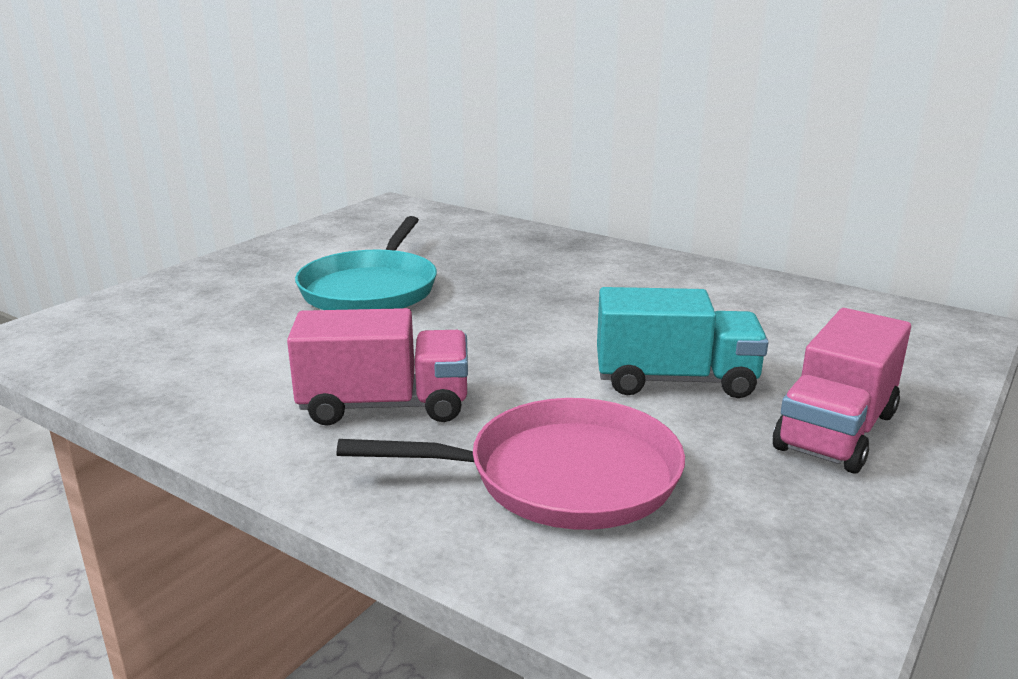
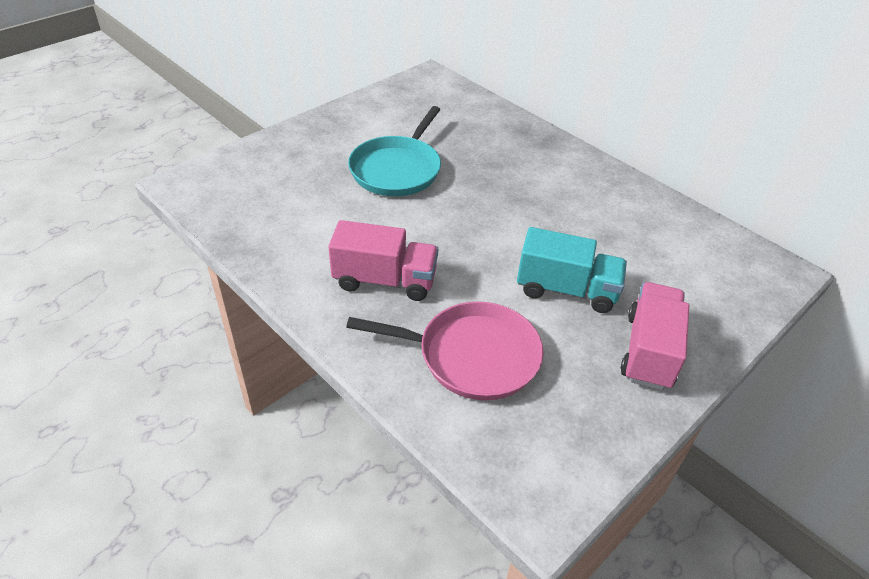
camera: 10 degrees right, 20 degrees up
(836, 431) = (649, 351): pink truck -> pink truck turned 150 degrees clockwise

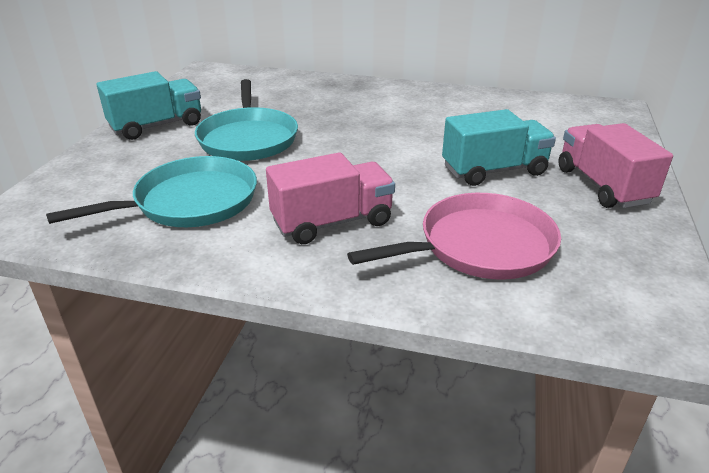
camera: 30 degrees left, 10 degrees down
(304, 216) = (190, 202): none -> turquoise pan
(342, 128) = (157, 126): none -> turquoise truck

